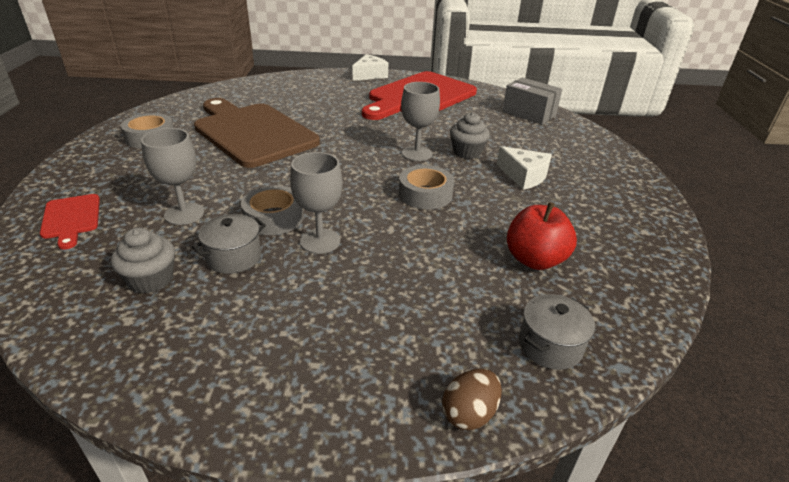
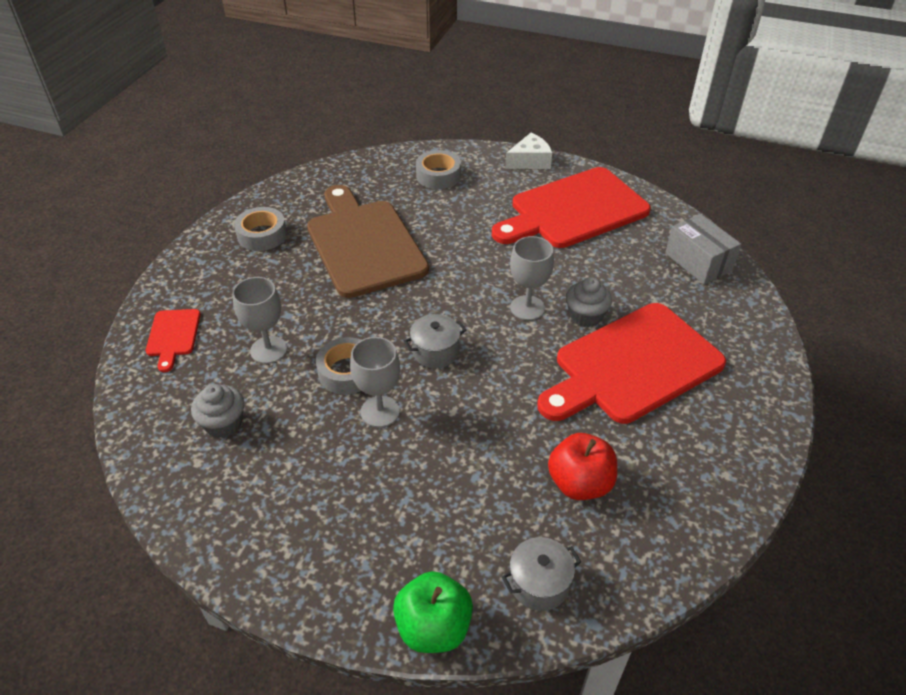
camera: 20 degrees right, 10 degrees up
(234, 257) = (297, 413): grey pot -> grey pot (435, 352)
(425, 194) = (509, 371): grey tape -> grey tape (438, 176)
(469, 413) = (433, 627): brown egg -> green apple
(524, 176) = (633, 365): white cheese -> red cutting board

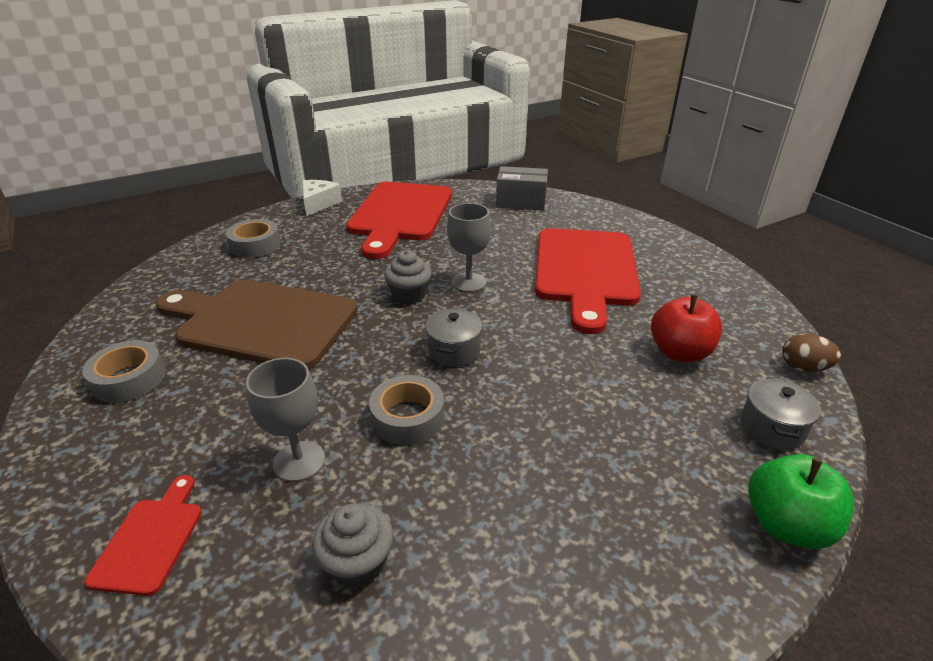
camera: 50 degrees left, 10 degrees down
(173, 335) = (150, 540): red cutting board -> red cutting board turned 120 degrees counterclockwise
(380, 411) = (485, 422): grey goblet -> none
(585, 316) = (512, 264): grey cupcake -> grey cupcake (409, 295)
(654, 581) = (803, 368): none -> brown egg

